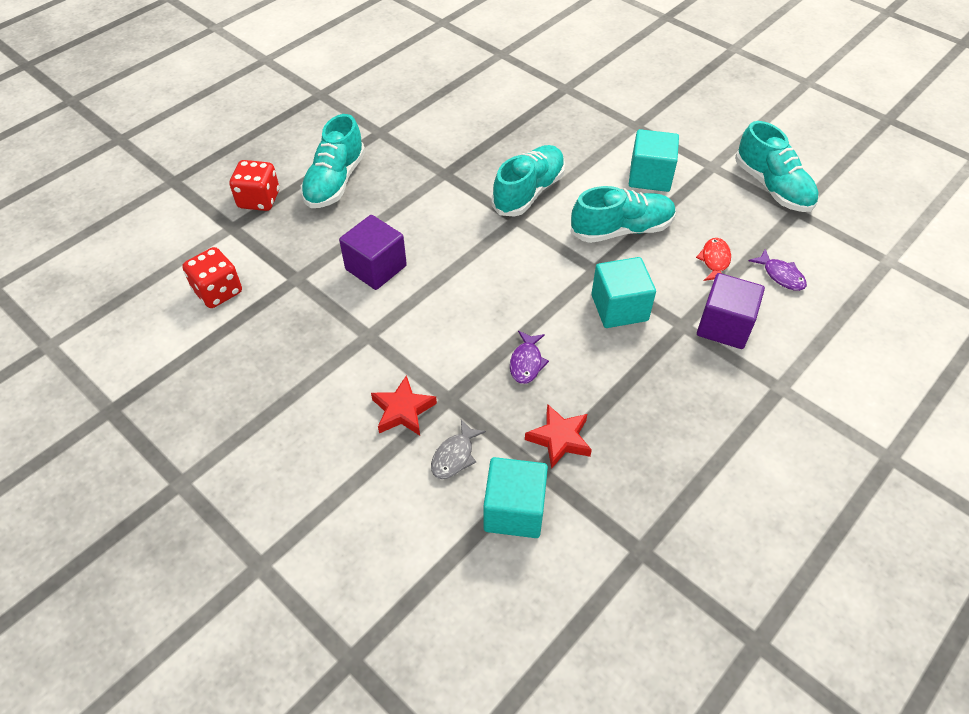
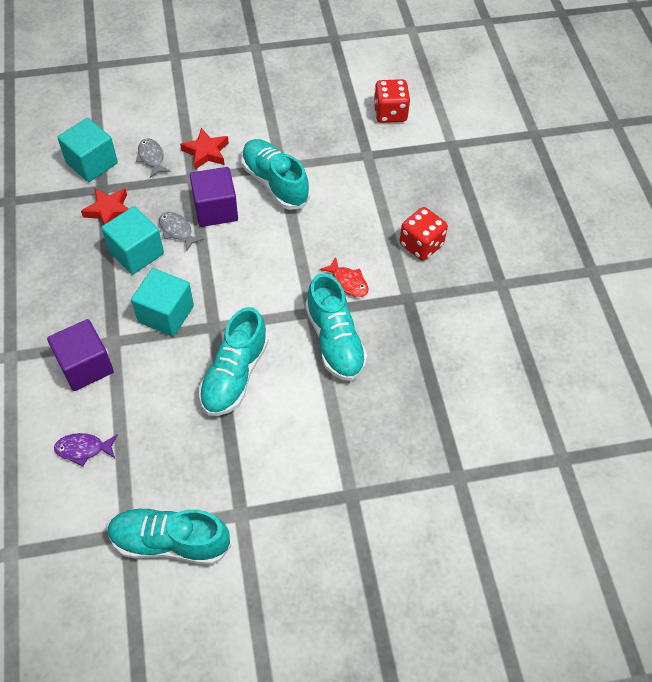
camera: 125 degrees right, 5 degrees up
(259, 200) = (471, 170): red dice -> red dice (421, 245)
(335, 182) = (456, 223): turquoise shoe -> turquoise shoe (275, 183)
(376, 267) = (338, 200): purple cube -> purple cube (215, 209)
(526, 362) = (177, 230): purple fish -> grey fish
(650, 176) = (273, 447): turquoise cube -> turquoise cube (136, 253)
(715, 261) = (142, 414): red fish -> red fish (348, 282)

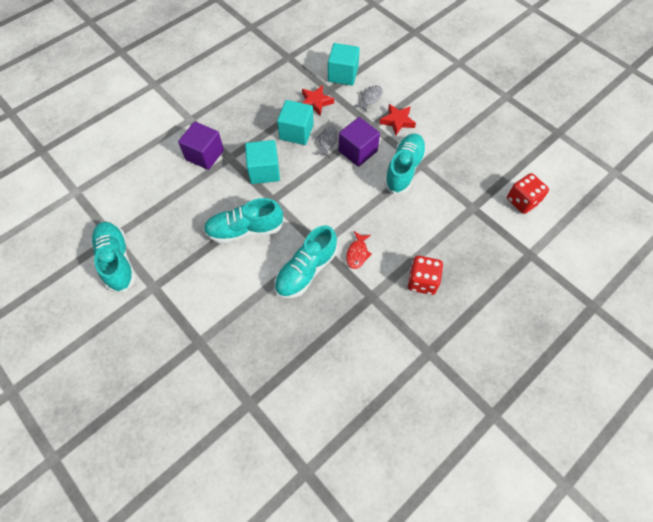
camera: 60 degrees right, 5 degrees up
(83, 449) = (152, 186): purple fish -> none

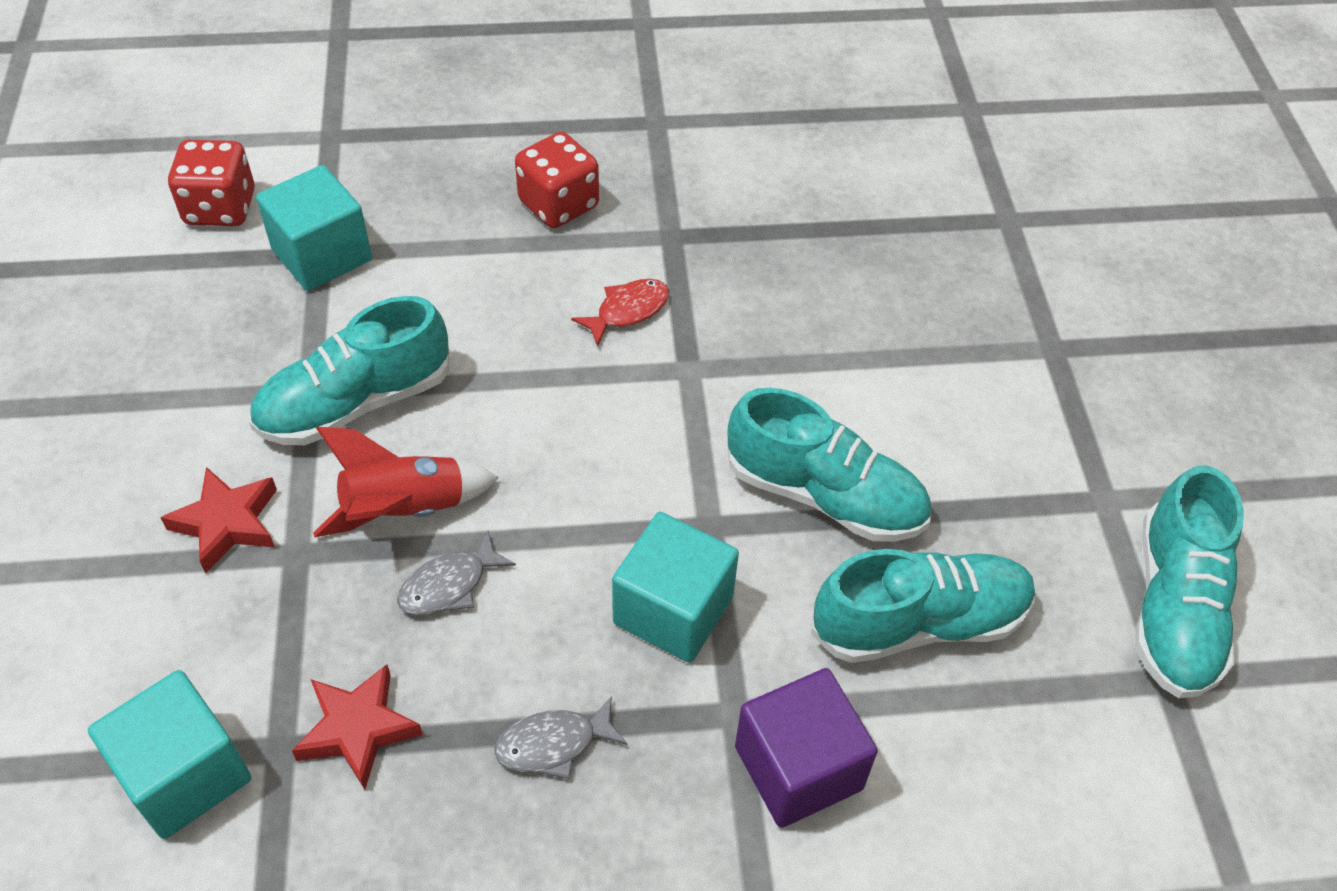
camera: 145 degrees left, 10 degrees down
(296, 132) = (498, 668): turquoise cube -> turquoise cube (322, 255)
(306, 271) = (755, 341): turquoise shoe -> turquoise shoe (919, 622)
(357, 151) = (404, 511): purple cube -> red rocket
(370, 98) = (209, 636): grey fish -> grey fish (553, 744)

